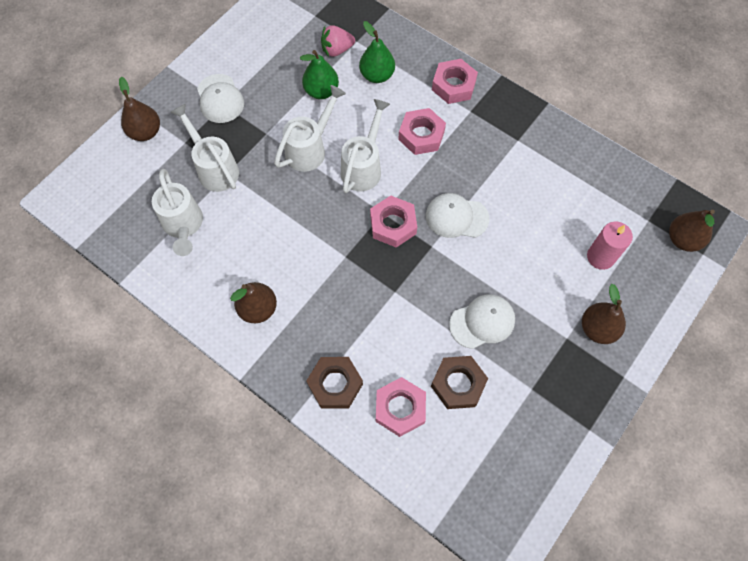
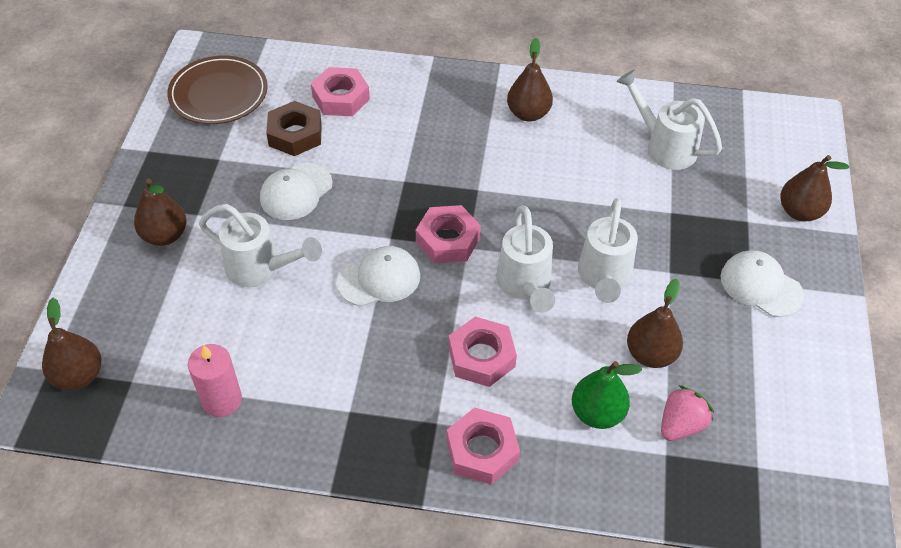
camera: 150 degrees right, 15 degrees down
(214, 168) = (689, 210): white watering can -> white watering can (261, 269)
(321, 91) = (650, 354): green pear -> brown pear
(335, 384) = (412, 91): brown nut -> none
(506, 472) = (218, 94): none -> brown plate
(600, 257) = (183, 310): pink candle -> pink candle (222, 400)

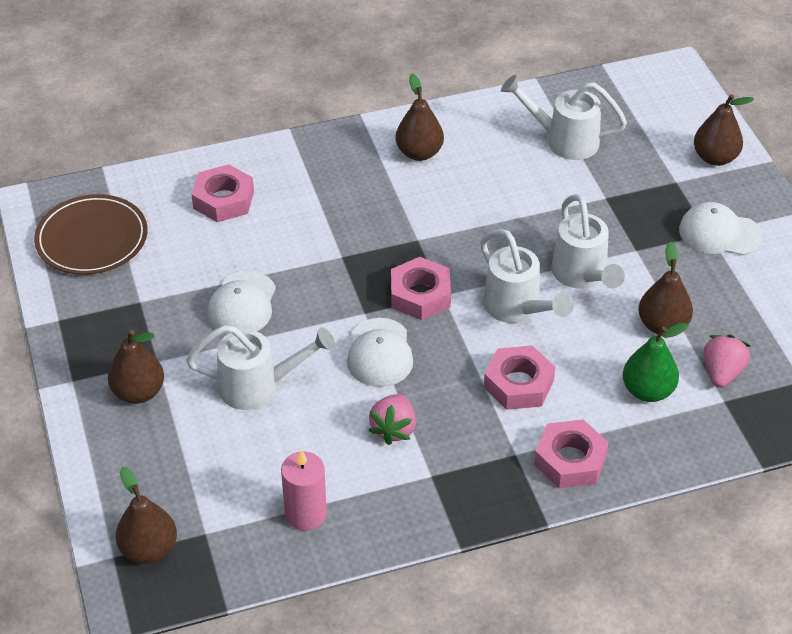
camera: 25 degrees left, 5 degrees down
(295, 134) = (202, 251): brown nut -> none
(345, 353) = (393, 429): none -> pink strawberry
(379, 279) = (379, 353): white cap -> white cap turned 135 degrees clockwise

